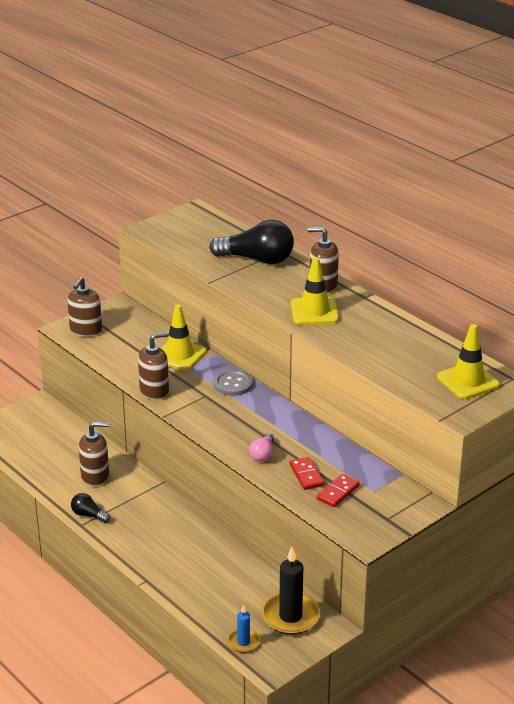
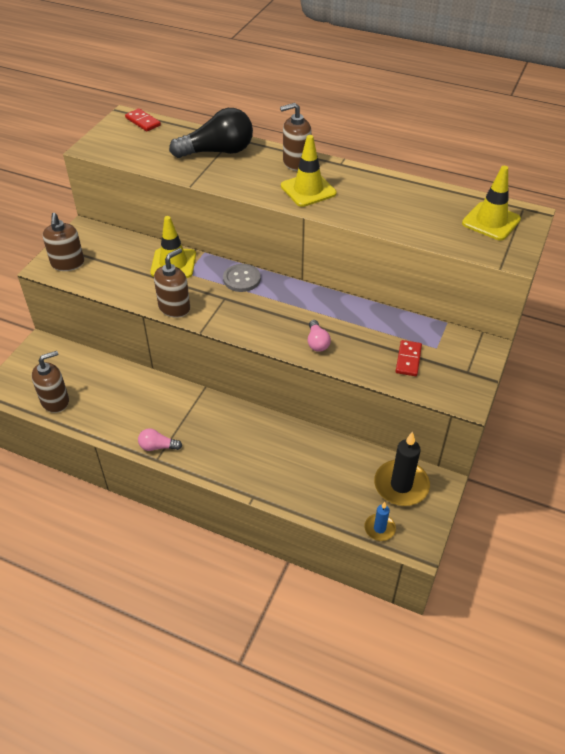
camera: 25 degrees left, 15 degrees up
(89, 515) = (158, 446): black light bulb -> pink light bulb
(95, 476) = (139, 403): brown soap dispenser -> brown soap dispenser (55, 401)
(306, 475) = (369, 351): red domino -> red domino (143, 122)

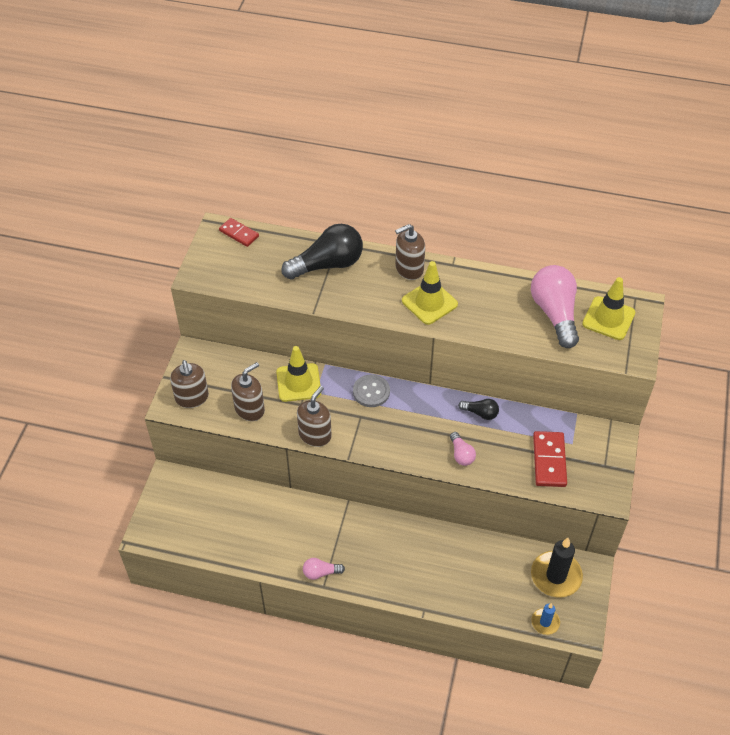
camera: 10 degrees left, 5 degrees up
(55, 401) = (205, 539): brown soap dispenser -> brown soap dispenser (249, 409)
(346, 310) = (480, 413): none -> black light bulb
(408, 359) = (549, 460): red domino -> red domino, size x1.51
(434, 211) = (554, 313): none -> pink light bulb

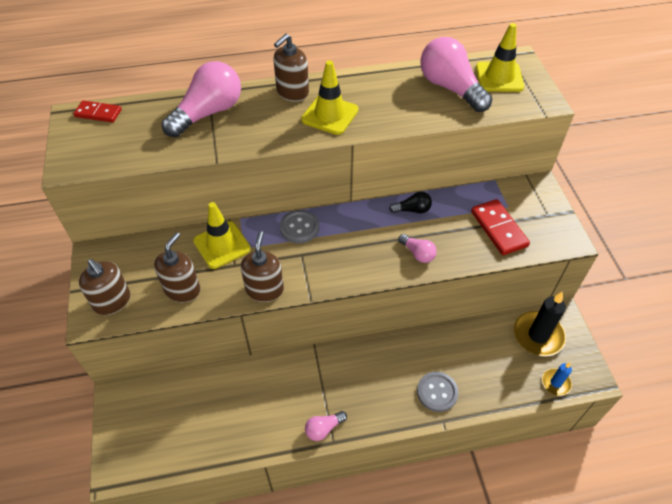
camera: 25 degrees left, 0 degrees up
(327, 264) = (208, 113): black light bulb -> pink light bulb
(433, 585) = (437, 392): none -> grey button

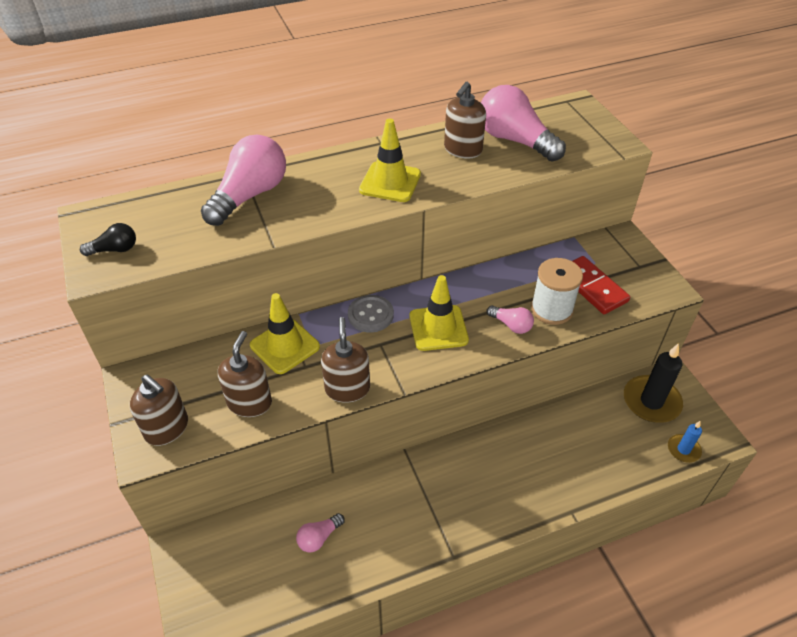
camera: 10 degrees left, 5 degrees down
(98, 113) = (118, 210): red domino -> none
(292, 92) = (341, 163): brown soap dispenser -> brown soap dispenser (462, 149)
(323, 428) = (438, 543): pink light bulb -> pink light bulb (319, 537)
(412, 210) = (493, 279): black light bulb -> black light bulb (115, 249)
(437, 392) = (557, 481): grey button -> none
(457, 244) = (551, 309): none -> white spool
(499, 77) = (563, 124): yellow traffic cone -> yellow traffic cone (438, 328)

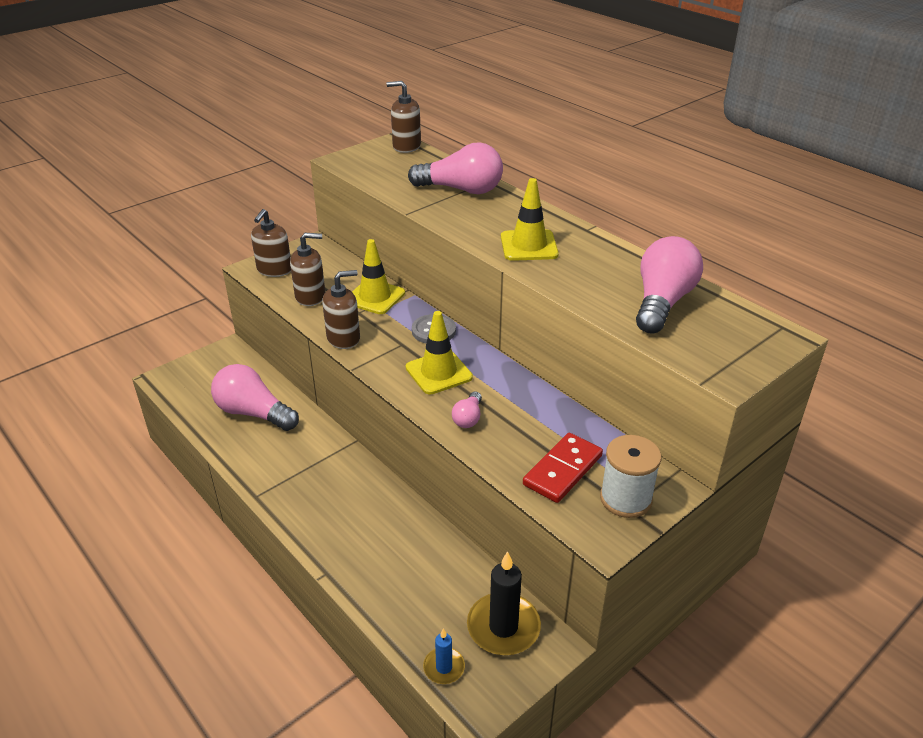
camera: 70 degrees right, 10 degrees down
(115, 249) = (366, 159): black light bulb -> none
(319, 537) = (253, 413): pink light bulb -> pink light bulb, size x2.09
(462, 149) = (615, 274): brown soap dispenser -> brown soap dispenser (406, 146)
(551, 309) = (508, 443): white spool -> white spool (625, 499)

